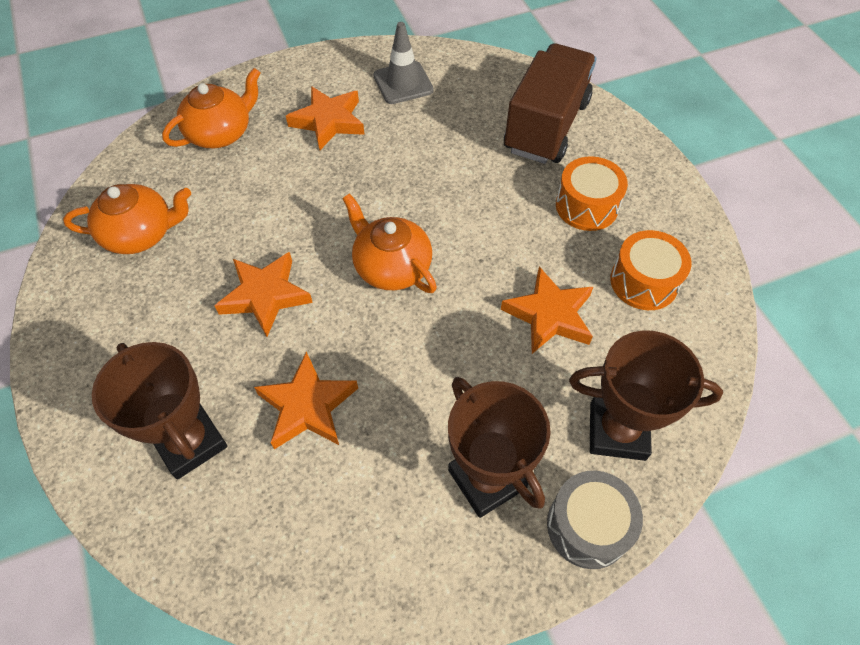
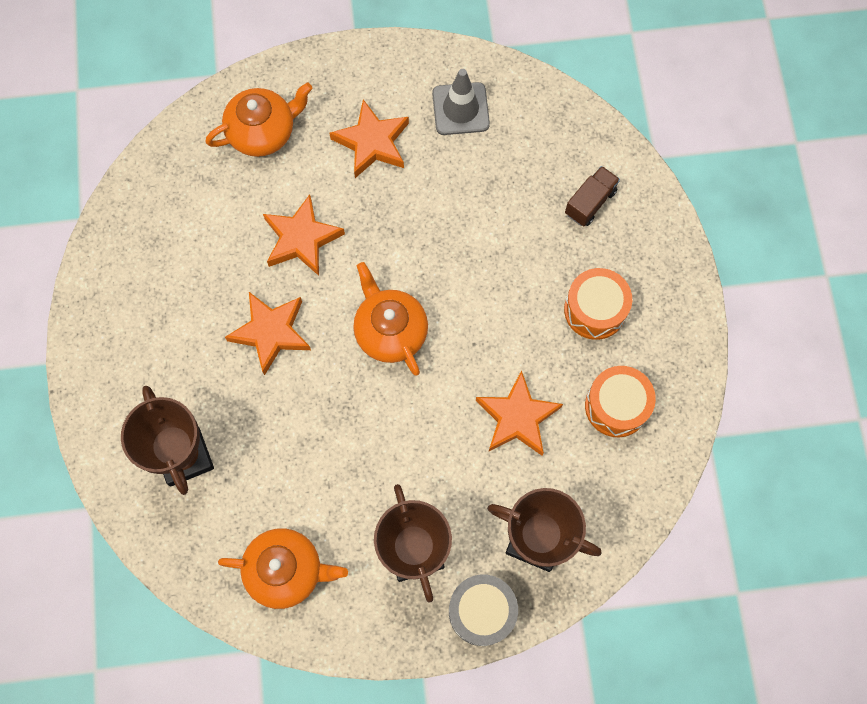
camera: 15 degrees right, 15 degrees up
(141, 234) = (171, 237): orange teapot -> orange teapot (286, 570)
(307, 406) = (285, 450): orange star -> orange star (301, 239)
(546, 126) = (590, 202): brown truck -> brown truck, size x0.46

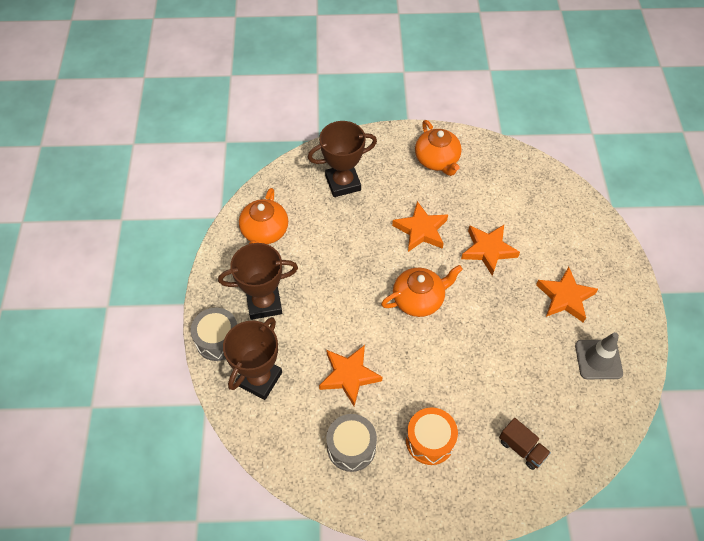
camera: 95 degrees right, 15 degrees down
(263, 132) = (568, 231): orange teapot -> orange teapot (437, 160)
(616, 406) = (351, 447): orange drum -> grey drum

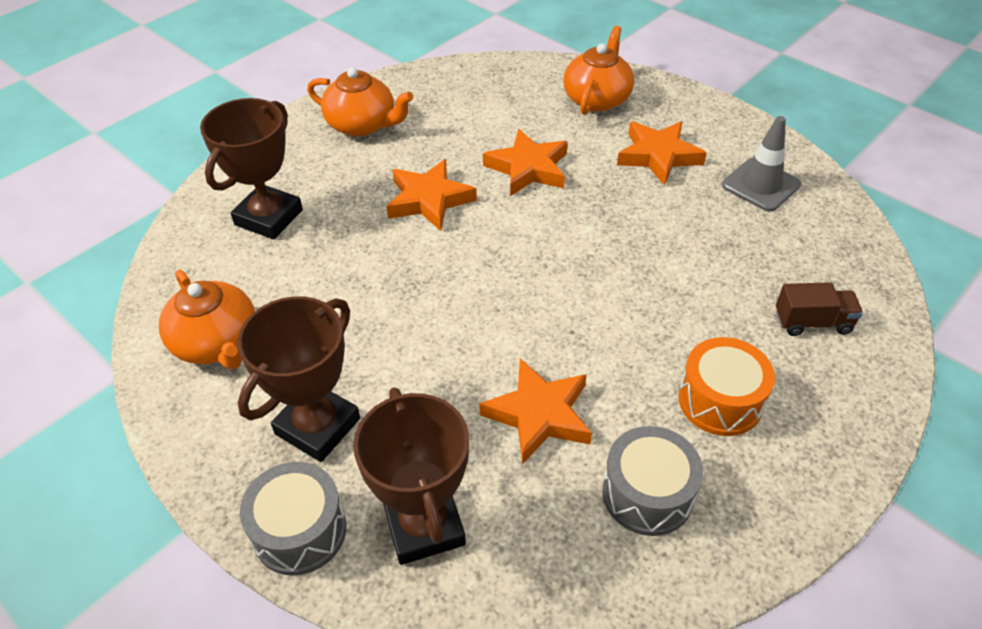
camera: 45 degrees left, 10 degrees down
(419, 299) = (515, 267): orange teapot -> orange teapot (597, 99)

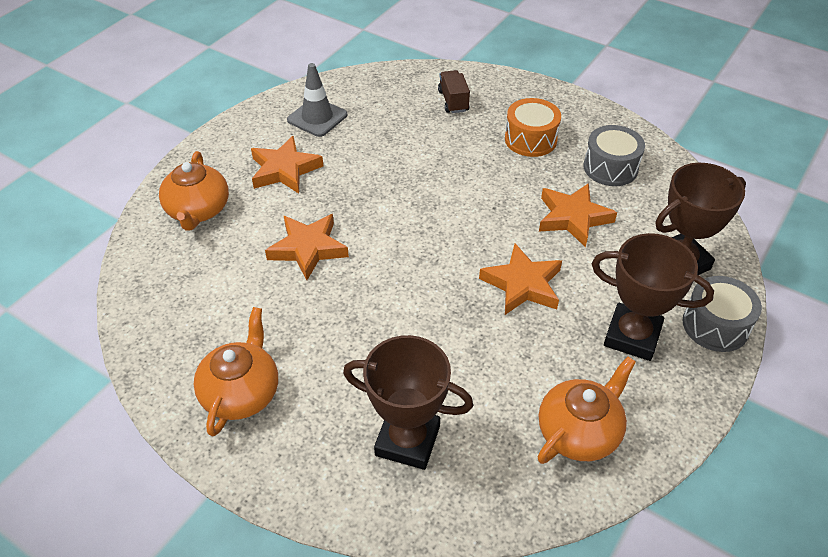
camera: 100 degrees left, 0 degrees up
(429, 200) = (361, 312): orange star -> orange star (522, 284)
(597, 99) = (198, 210): orange teapot -> orange teapot turned 105 degrees counterclockwise

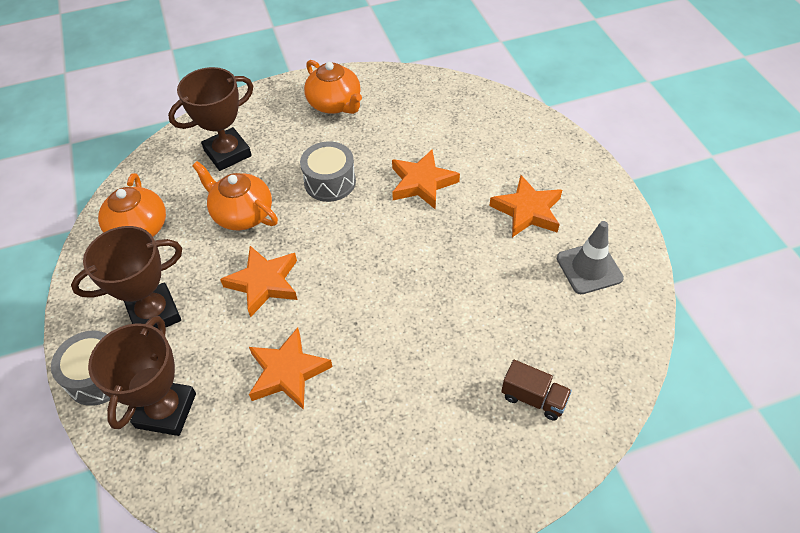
camera: 130 degrees right, 5 degrees up
(198, 210) = (519, 144): orange teapot -> orange teapot (242, 214)
(530, 139) = (414, 423): orange drum -> none
(610, 168) = (312, 463): grey drum -> grey drum (330, 182)

